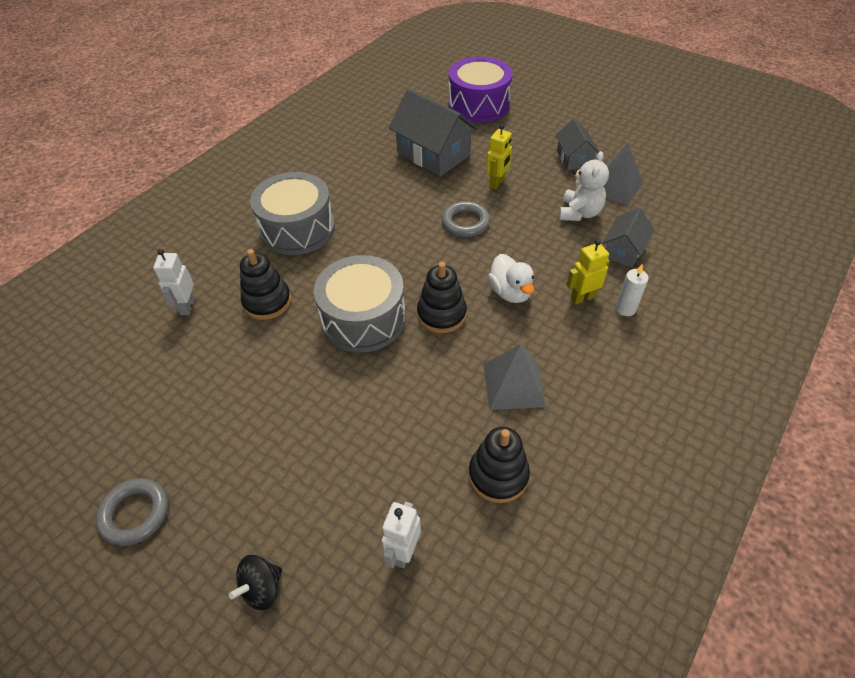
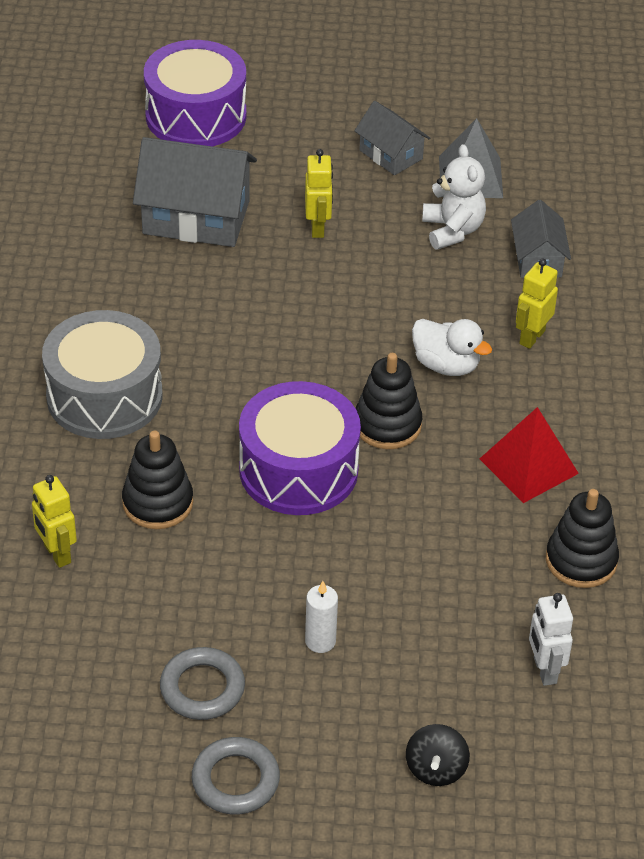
camera: 35 degrees left, 5 degrees down
(187, 306) = (57, 554): white robot -> yellow robot
(363, 318) = (298, 470): grey drum -> purple drum
(465, 222) = (321, 299): grey ring -> grey ring (202, 688)
(513, 384) = (529, 466): grey pyramid -> red pyramid
(625, 309) = (587, 330): white candle -> white candle (320, 641)

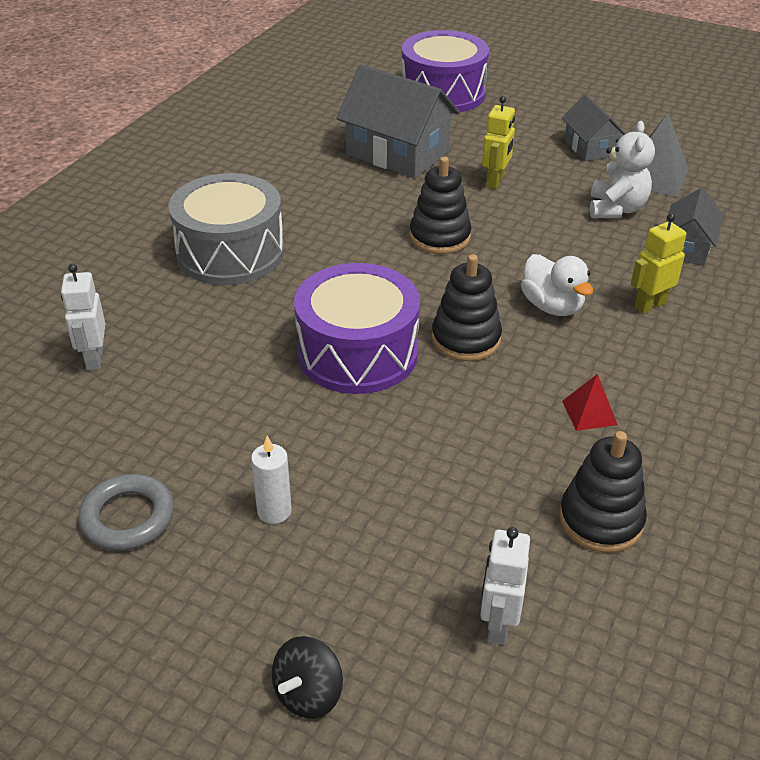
camera: 25 degrees right, 5 degrees down
(57, 554) = (94, 358): yellow robot -> white robot
(158, 503) = (212, 343): black stacking toy -> black stacking toy (440, 237)
(235, 780) = (89, 624): grey ring -> none
(529, 466) = (589, 412): red pyramid -> red pyramid, size x0.56

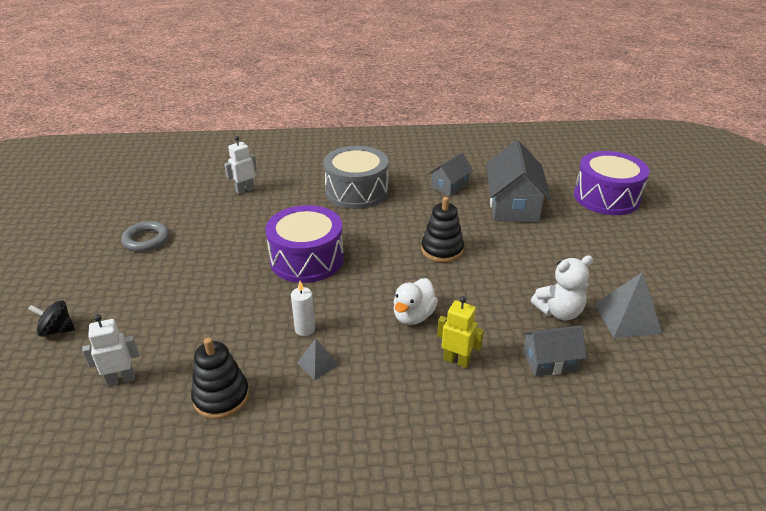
camera: 60 degrees right, 5 degrees down
(274, 511) = (170, 277): white candle -> white candle (305, 329)
(466, 339) = (350, 292): black stacking toy -> none
(495, 181) = (528, 250): yellow robot -> none
(589, 412) = (318, 364): red pyramid -> grey pyramid
(590, 148) = (625, 277): grey house -> grey house (449, 186)

